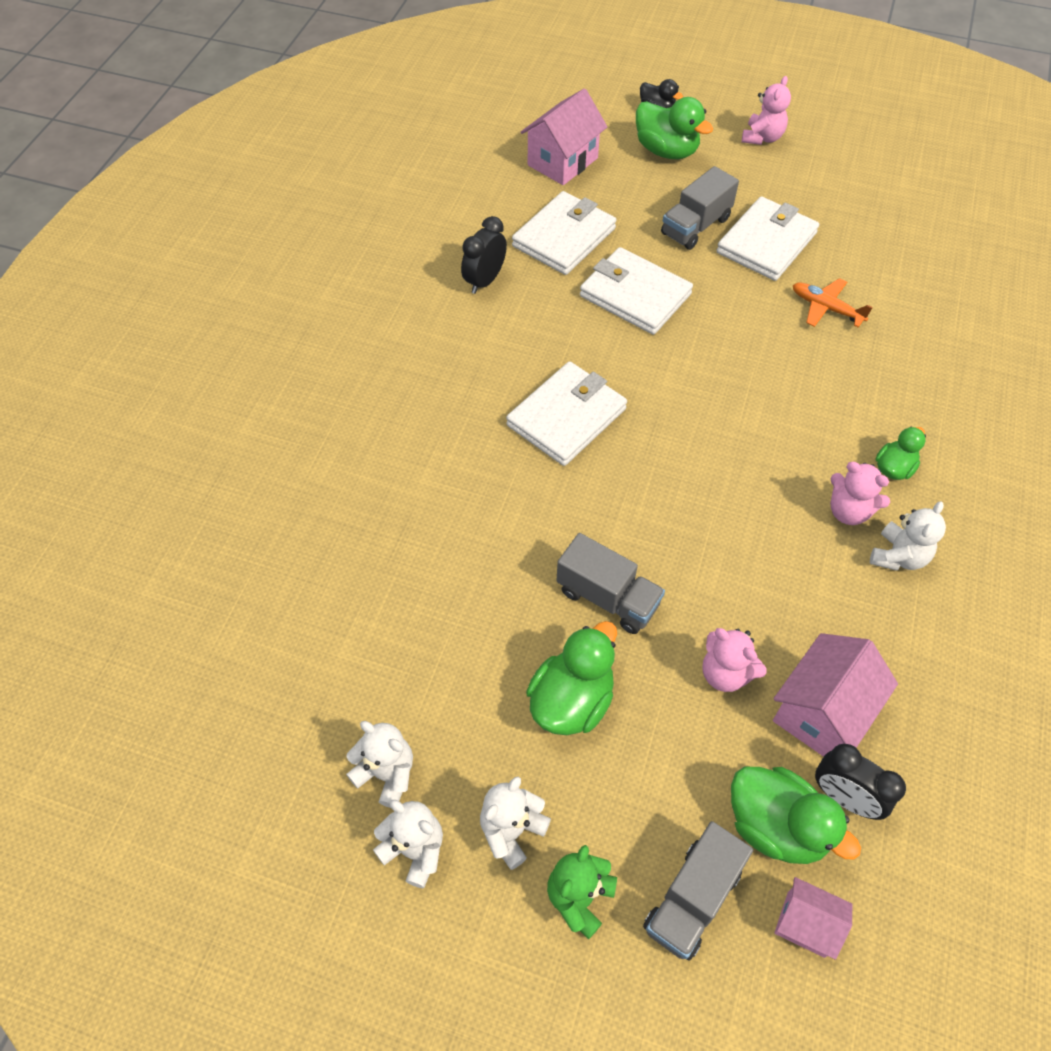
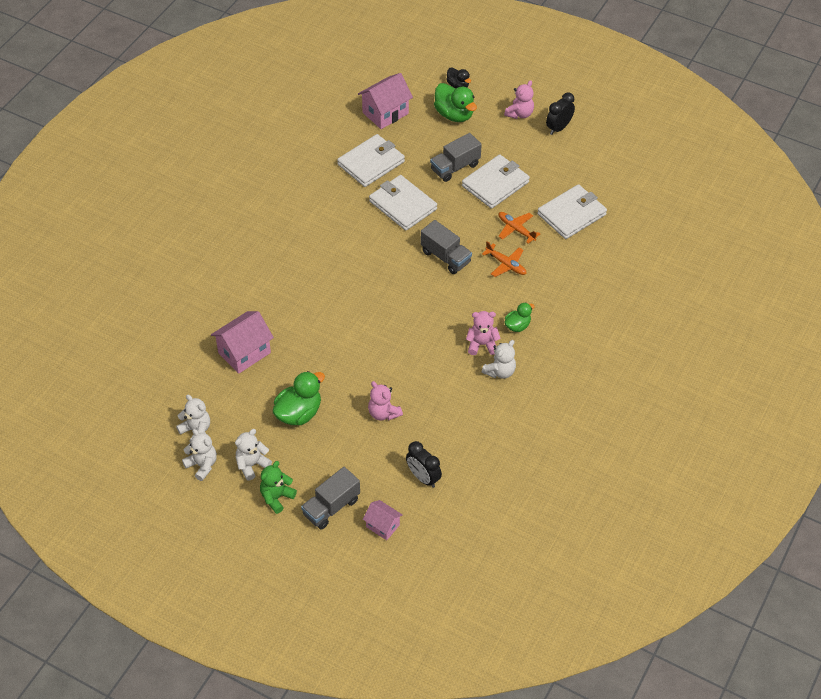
camera: 10 degrees right, 5 degrees down
(485, 281) = (315, 184): black clock -> black clock (558, 128)
(566, 417) = (339, 270): white wallet -> white wallet (571, 214)
(608, 597) = (333, 367): grey truck -> grey truck (445, 257)
(776, 826) = (384, 484): green duck -> none
(821, 712) = (427, 438): pink house -> pink house (244, 353)
(832, 366) = (506, 264): none -> orange plane
(849, 511) = (482, 344): pink teddy bear -> pink teddy bear turned 135 degrees clockwise

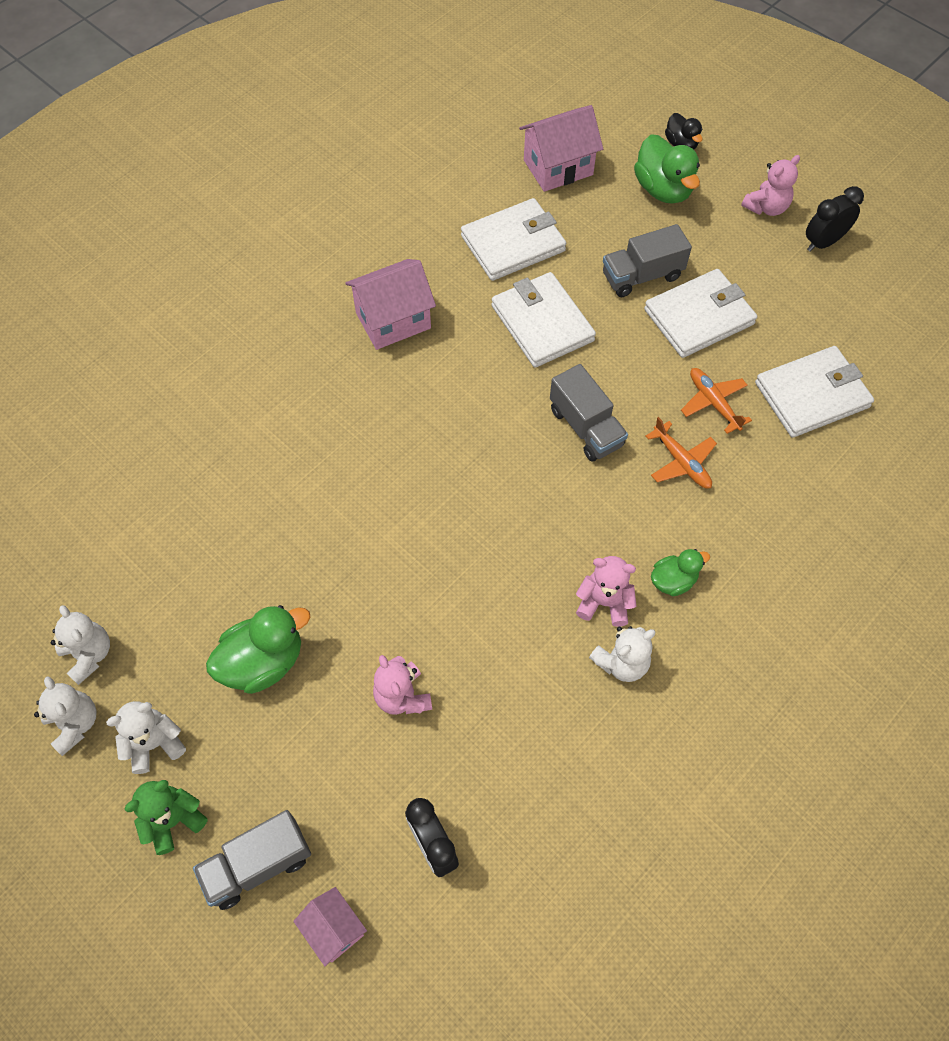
camera: 15 degrees right, 10 degrees up
(244, 353) = (214, 527): pink house -> pink house (393, 320)

